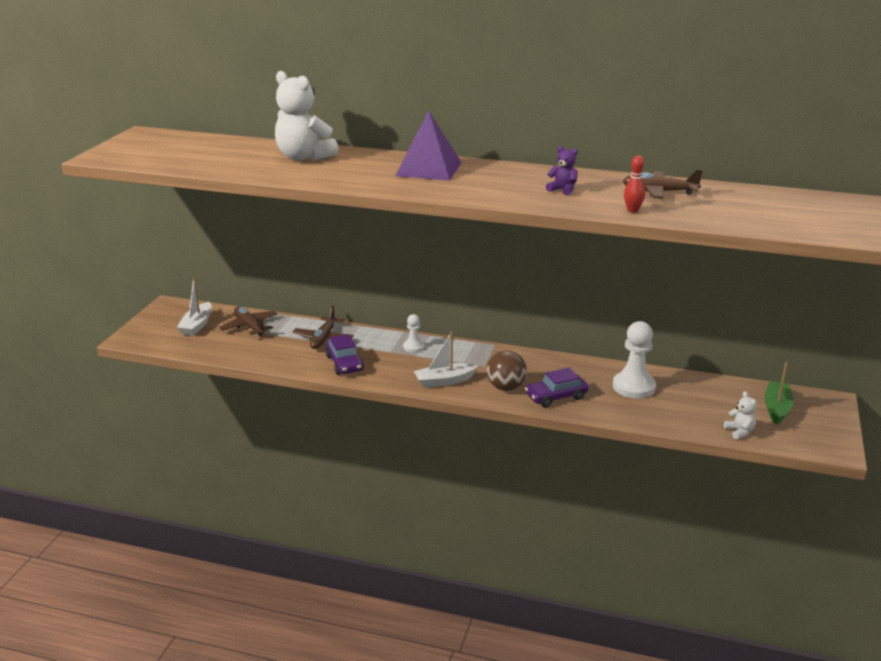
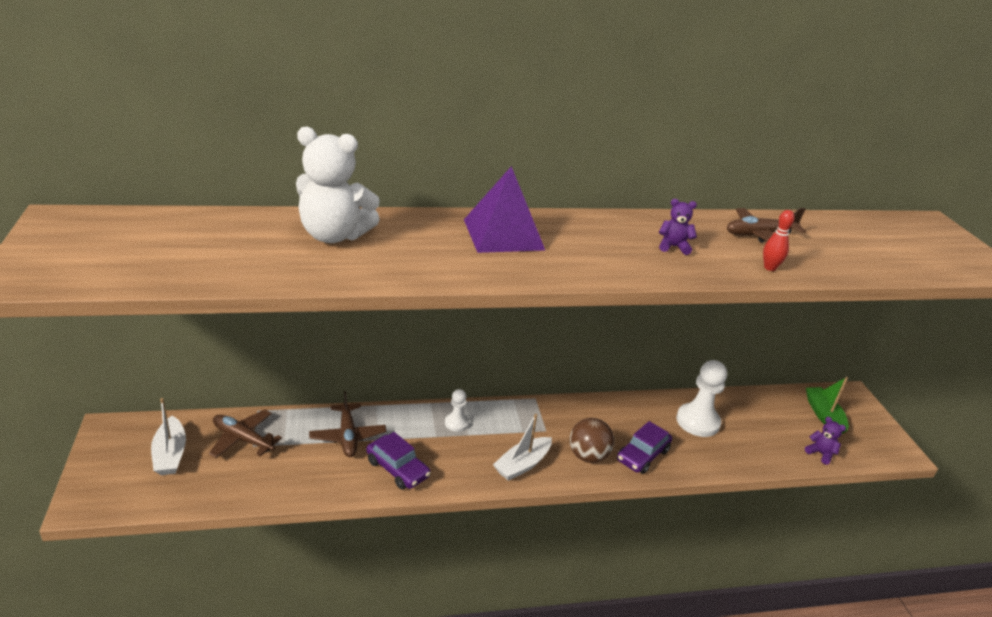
camera: 30 degrees left, 5 degrees up
(739, 432) = (820, 453): white teddy bear -> purple teddy bear

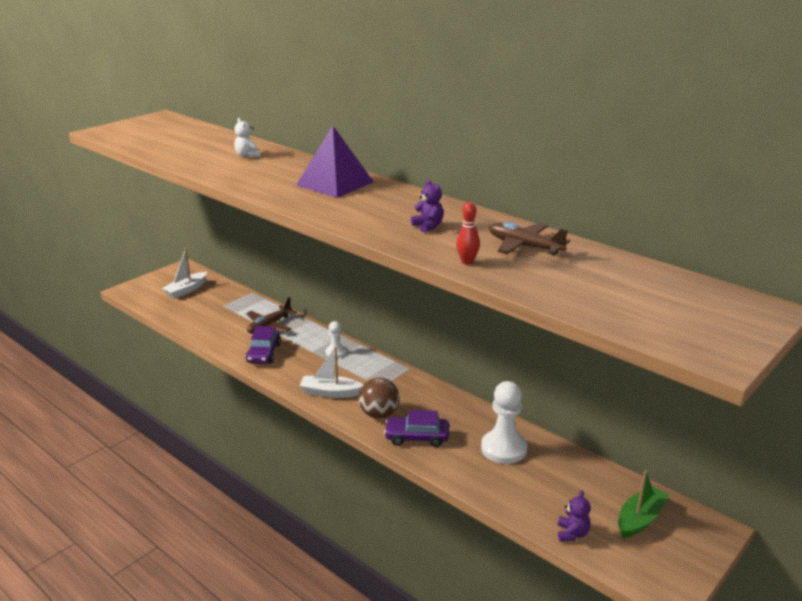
camera: 55 degrees right, 5 degrees down
(243, 439) = (223, 300): brown plane -> none
(334, 235) = (248, 155): white teddy bear -> white teddy bear, size x0.46

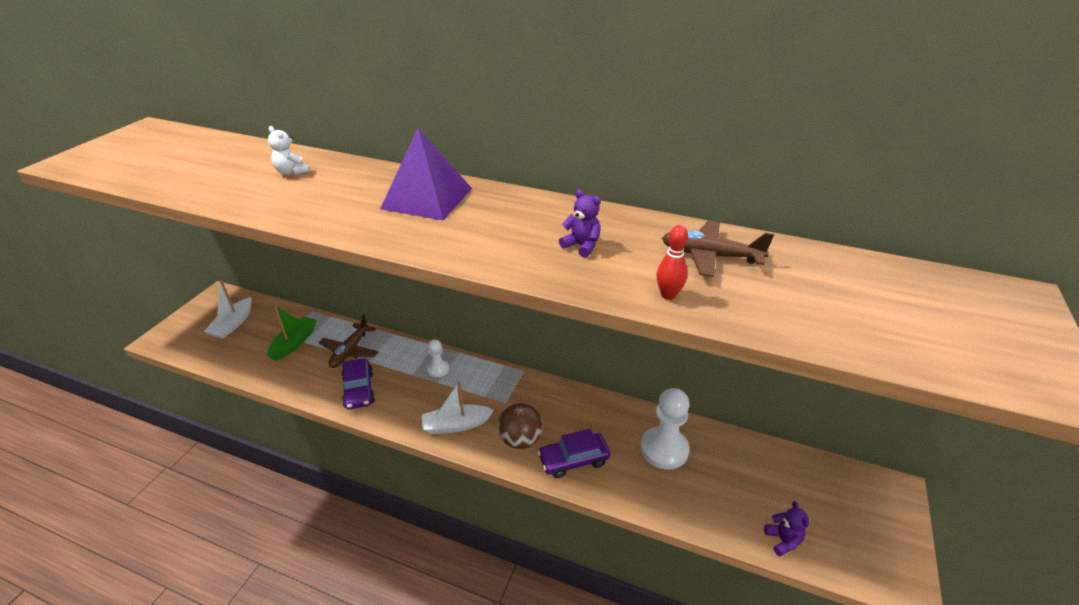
camera: 20 degrees left, 10 degrees up
(640, 519) = (829, 499): green boat -> green boat (294, 343)

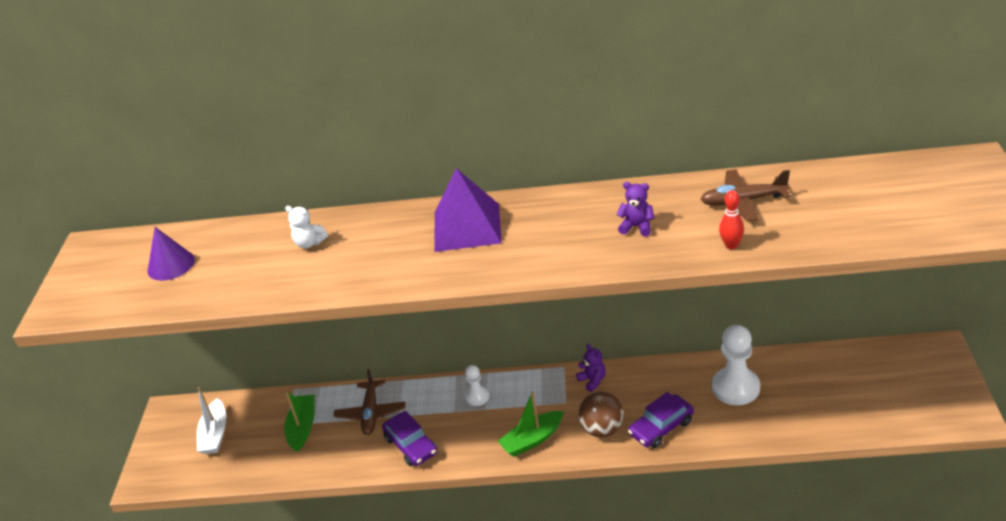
camera: 15 degrees left, 0 degrees up
(179, 156) = (171, 265): none -> purple cone
(456, 425) = (532, 440): white boat -> green boat
(783, 540) = (868, 422): purple teddy bear -> purple teddy bear (592, 380)

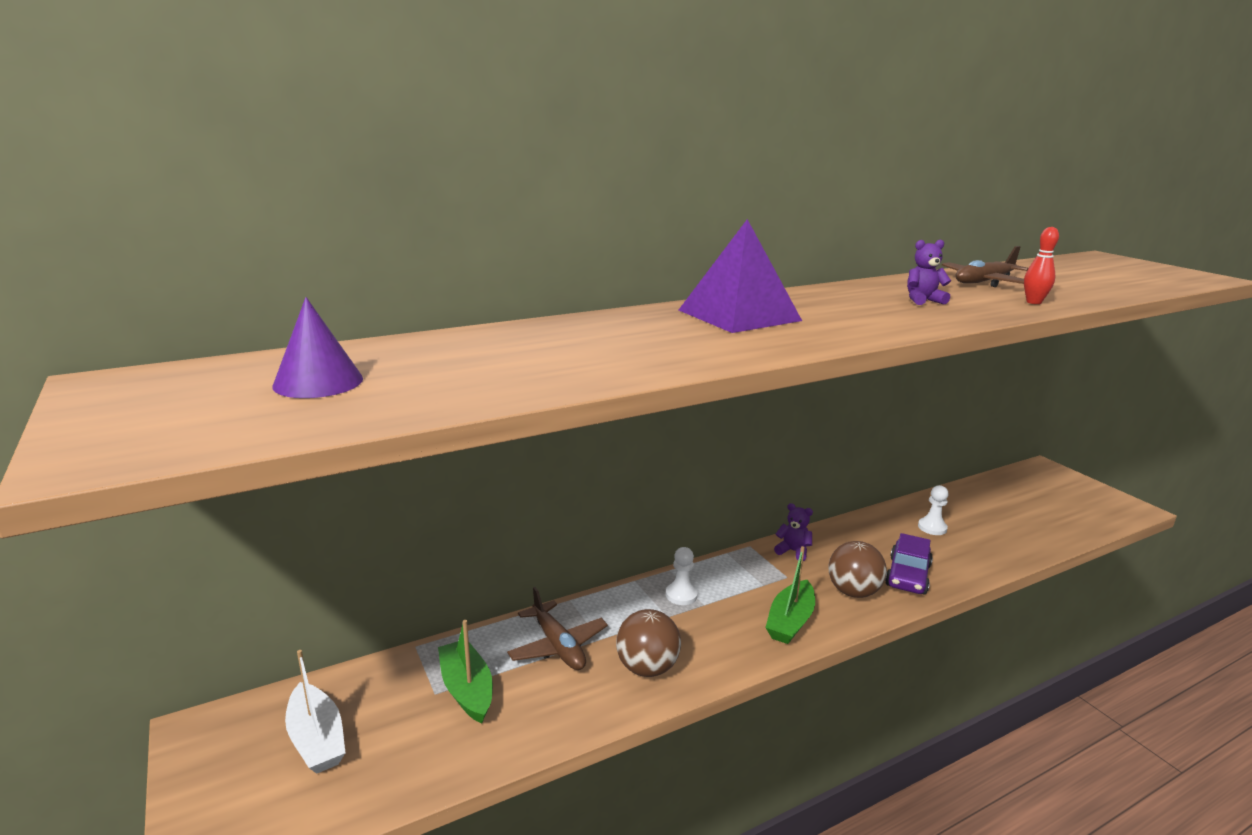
camera: 35 degrees left, 15 degrees down
(309, 243) = (542, 343): white teddy bear -> none
(411, 445) = (647, 668): purple car -> brown ball
(735, 388) = (932, 527): white pawn -> white pawn, size x0.54

